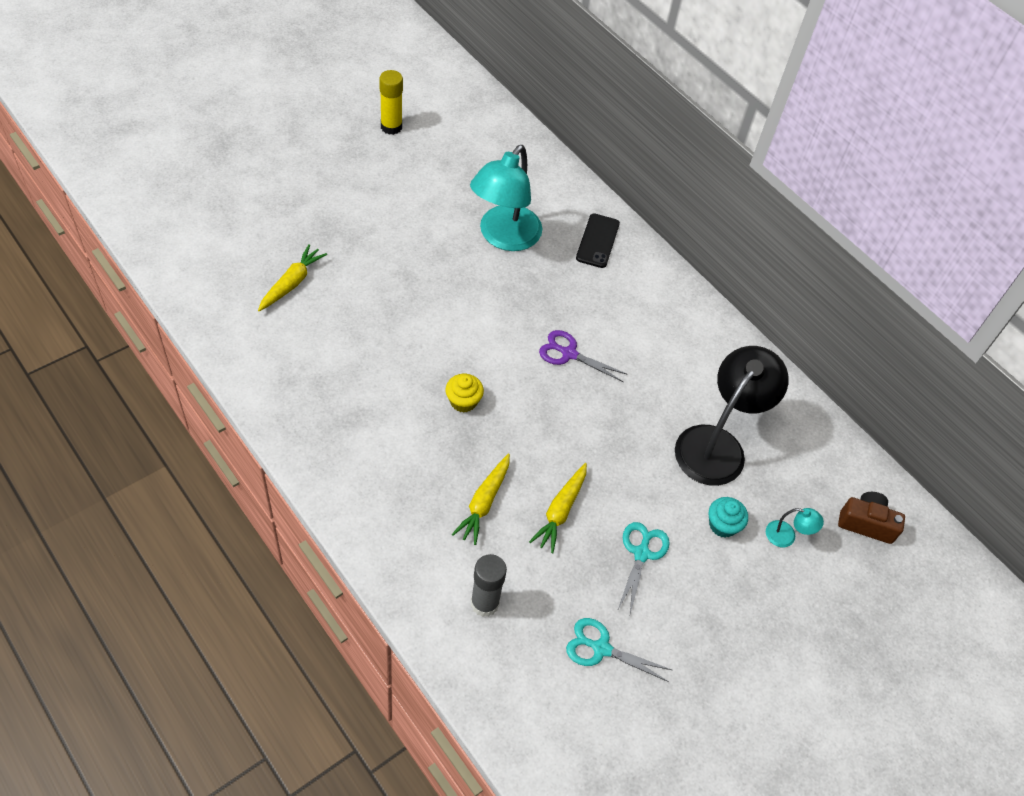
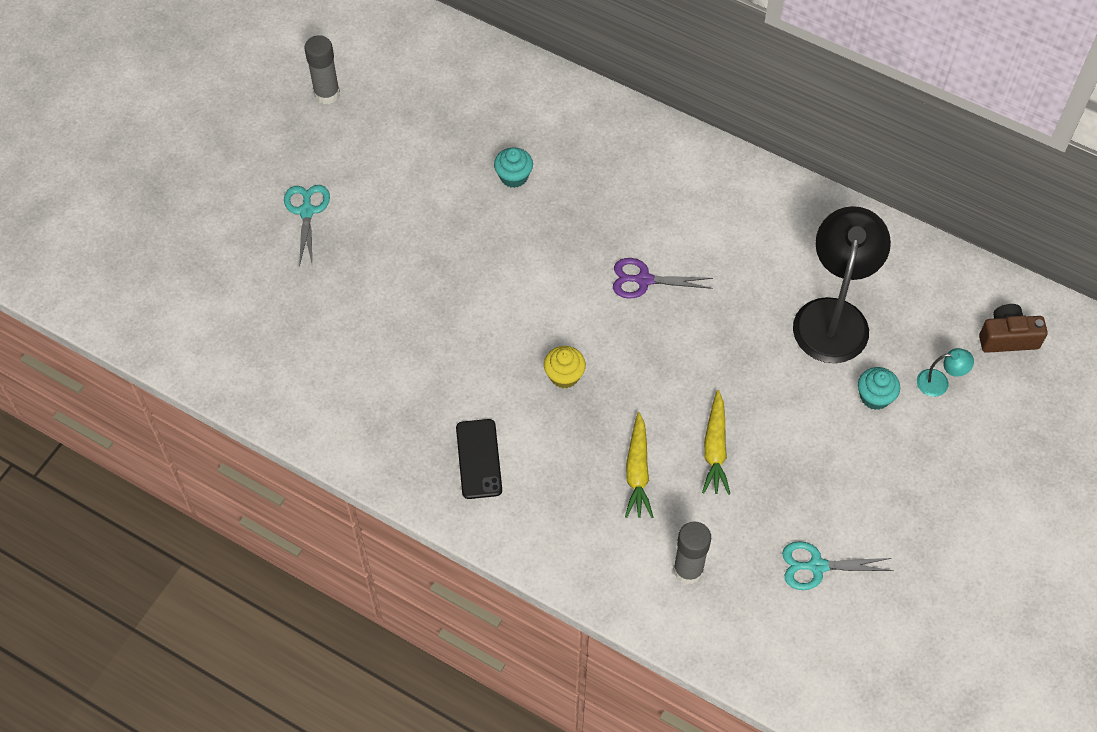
camera: 15 degrees left, 5 degrees up
(292, 283) = (321, 320): yellow carrot -> none
(391, 127) = (327, 94): yellow glue stick -> grey glue stick
(504, 237) = (513, 176): turquoise lamp -> turquoise cupcake
(597, 241) = (612, 141): black phone -> black phone (478, 459)
(641, 553) = (811, 458): turquoise scissors -> turquoise scissors (307, 211)

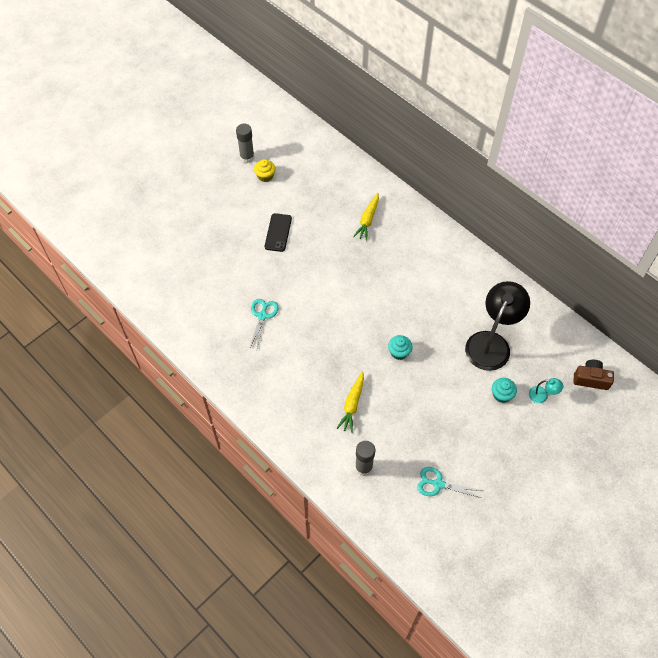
camera: 15 degrees right, 0 degrees up
(307, 211) = (216, 218): turquoise scissors -> turquoise scissors (262, 316)
(478, 459) = (266, 376): black phone -> black phone (278, 232)
(513, 176) = (334, 224): turquoise cupcake -> turquoise cupcake (399, 352)
(564, 375) = (328, 340): yellow cupcake -> yellow cupcake (265, 176)
(644, 280) = (389, 297): purple scissors -> none
(715, 448) = (400, 402): yellow carrot -> yellow carrot (368, 220)

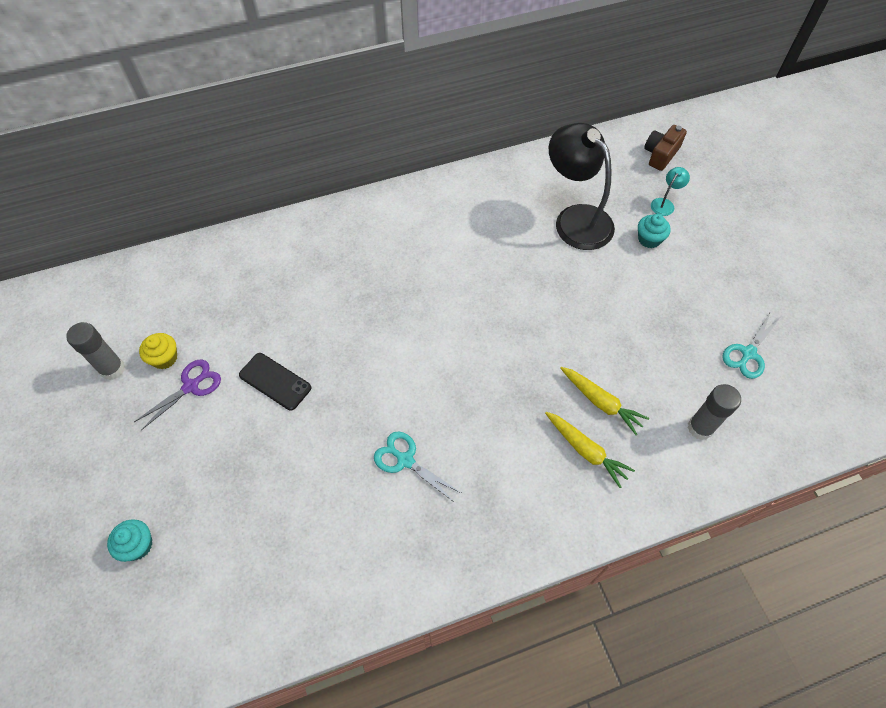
camera: 65 degrees left, 0 degrees up
(255, 196) = (191, 386): none -> purple scissors
(368, 220) = (325, 266): yellow carrot -> yellow carrot (585, 450)
(399, 352) = (545, 316): turquoise cupcake -> turquoise cupcake (138, 545)

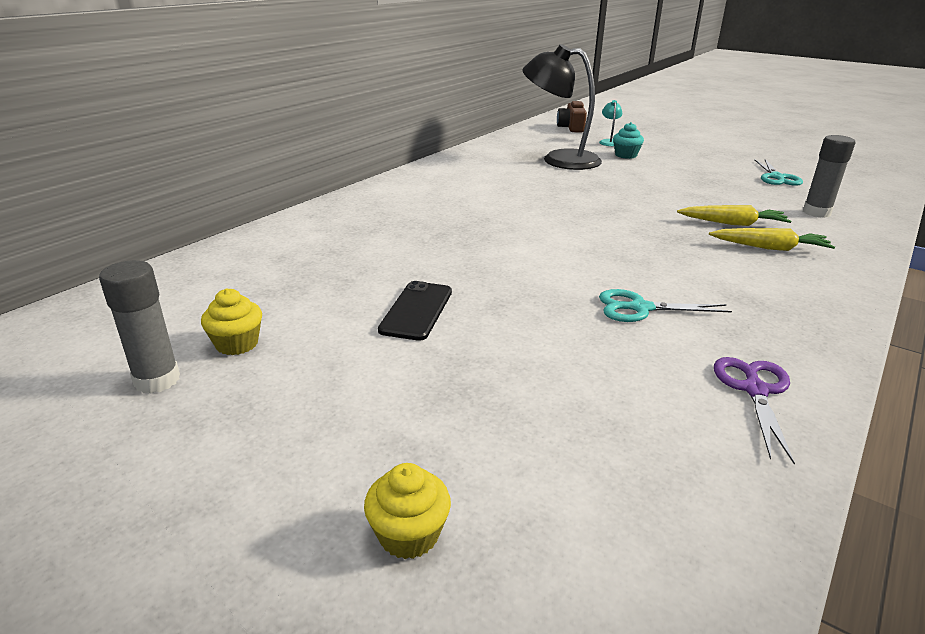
camera: 35 degrees left, 30 degrees down
(138, 545) = (409, 534): turquoise cupcake -> yellow cupcake
(191, 386) = (306, 351): purple scissors -> purple scissors (755, 390)
(275, 381) = (417, 311): black phone -> black phone turned 75 degrees counterclockwise

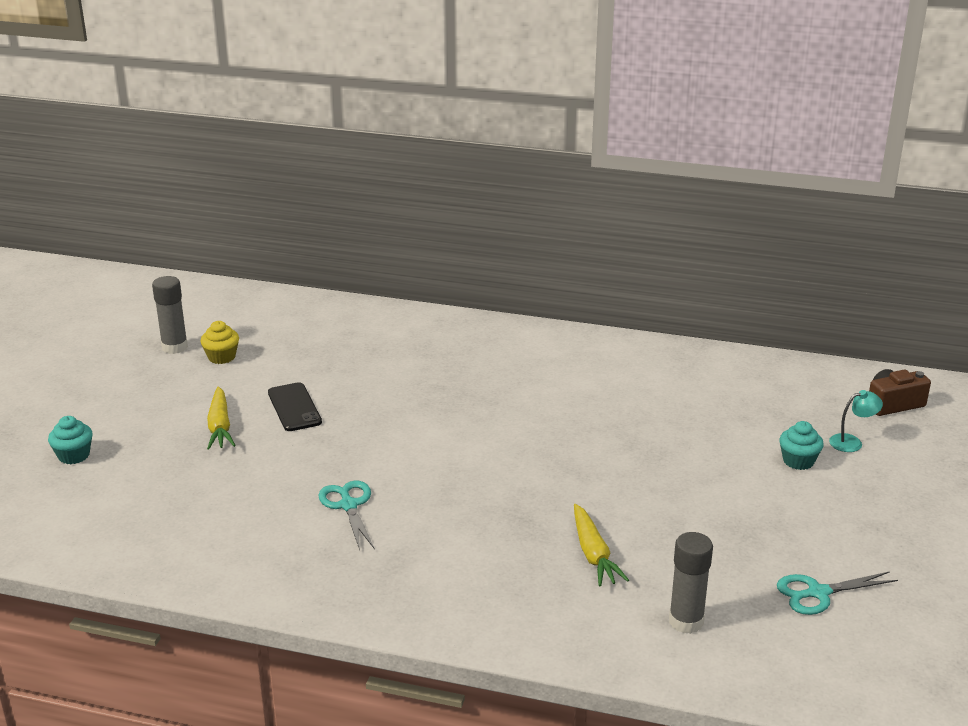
camera: 70 degrees right, 0 degrees up
(409, 534) = (74, 455): yellow cupcake -> turquoise cupcake
(417, 311) = (294, 407): black phone -> black phone turned 75 degrees clockwise
(559, 159) = (727, 415): black lamp -> none
(755, 390) = (243, 565): purple scissors -> none
(770, 248) = (534, 579): yellow carrot -> yellow carrot (220, 426)

